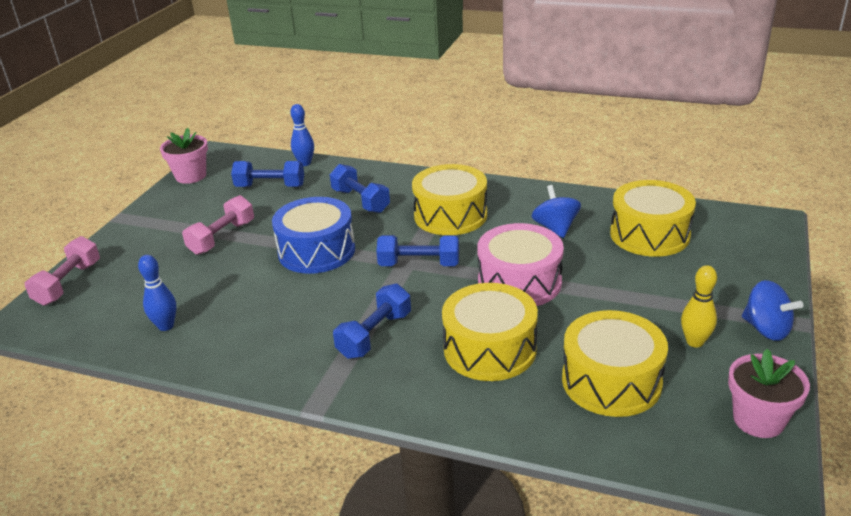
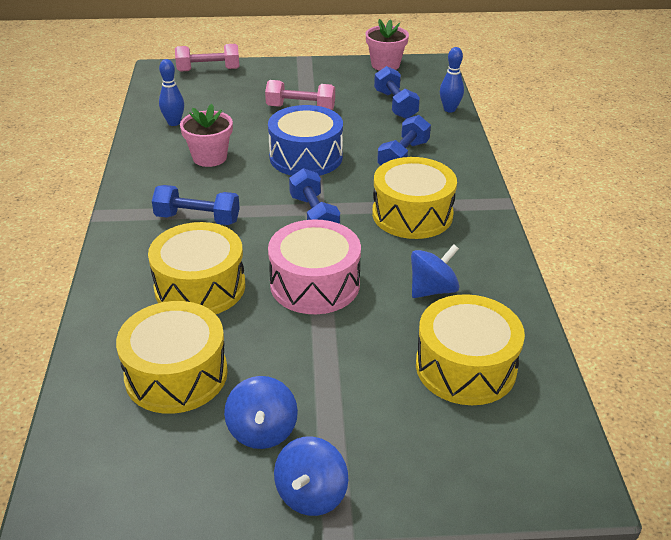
camera: 65 degrees right, 5 degrees up
(695, 342) = (262, 431): yellow bowling pin -> blue spinning top
(758, 420) = (143, 496): pink flower pot -> pink flower pot (209, 157)

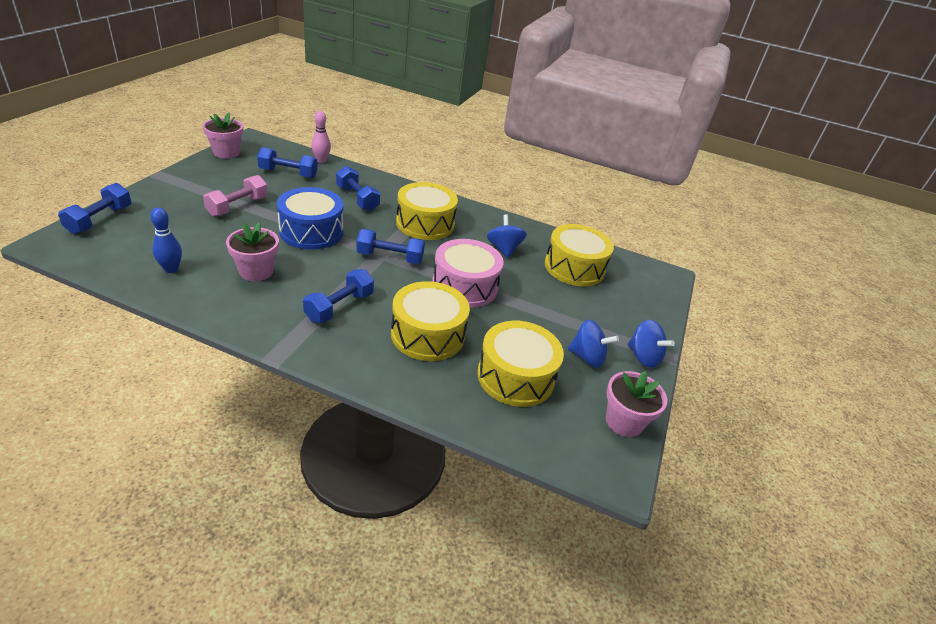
camera: 70 degrees left, 0 degrees up
(155, 498) = (624, 422): none -> pink flower pot
(208, 70) = (100, 220): pink dumbbell -> blue dumbbell
(449, 109) = (321, 160): blue bowling pin -> pink bowling pin

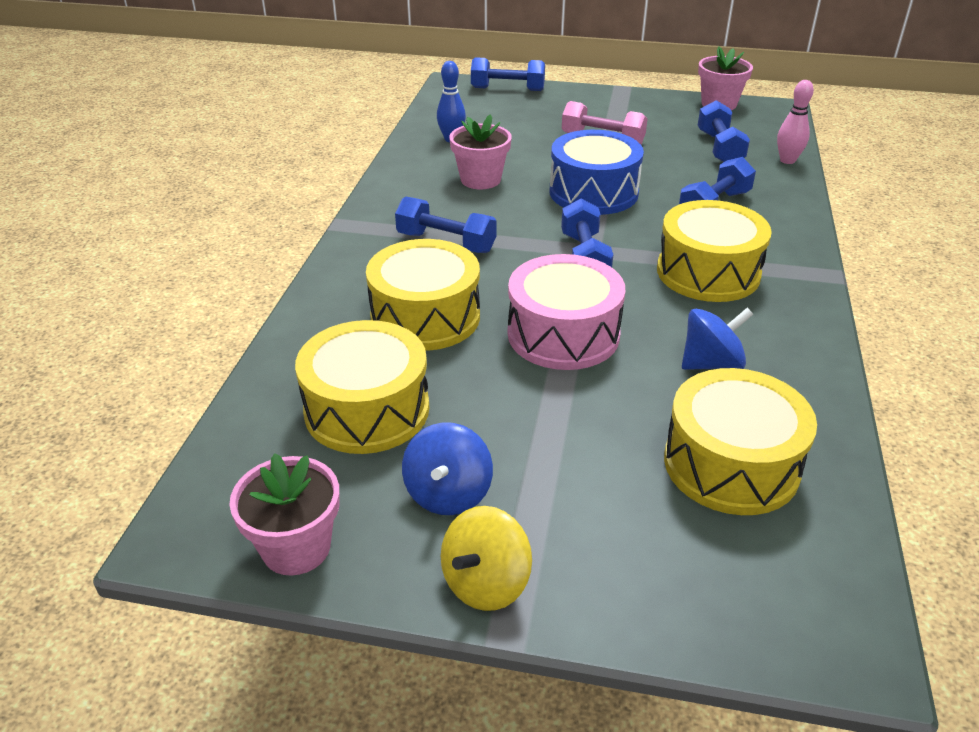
camera: 85 degrees right, 0 degrees up
(643, 357) = (485, 583): blue spinning top -> yellow spinning top

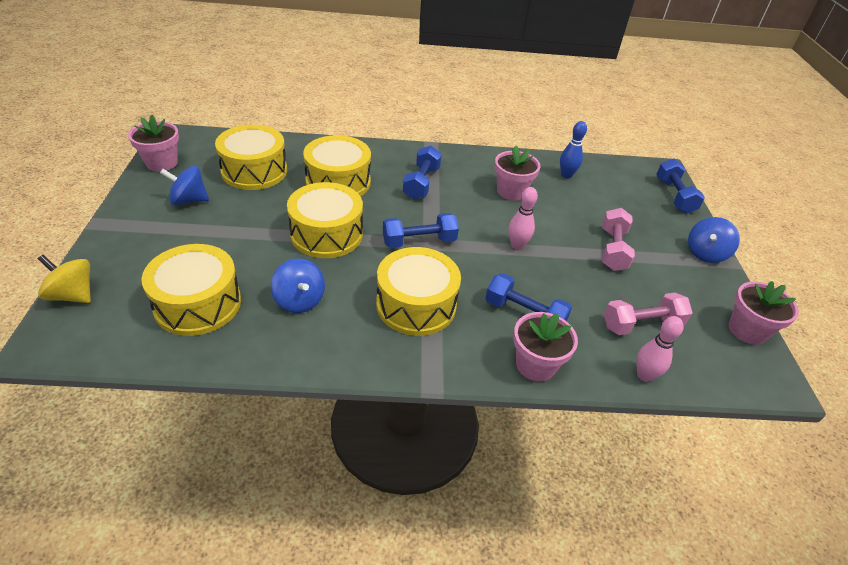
camera: 75 degrees right, 5 degrees up
(485, 583) = (127, 215): yellow spinning top -> yellow spinning top (73, 295)
(563, 334) = (326, 234): pink drum -> yellow drum
(593, 192) = (517, 245): blue drum -> pink bowling pin
(609, 96) = (705, 253): none -> blue spinning top
(719, 148) = (641, 324): blue dumbbell -> pink dumbbell
(788, 211) = (535, 365): none -> pink flower pot

